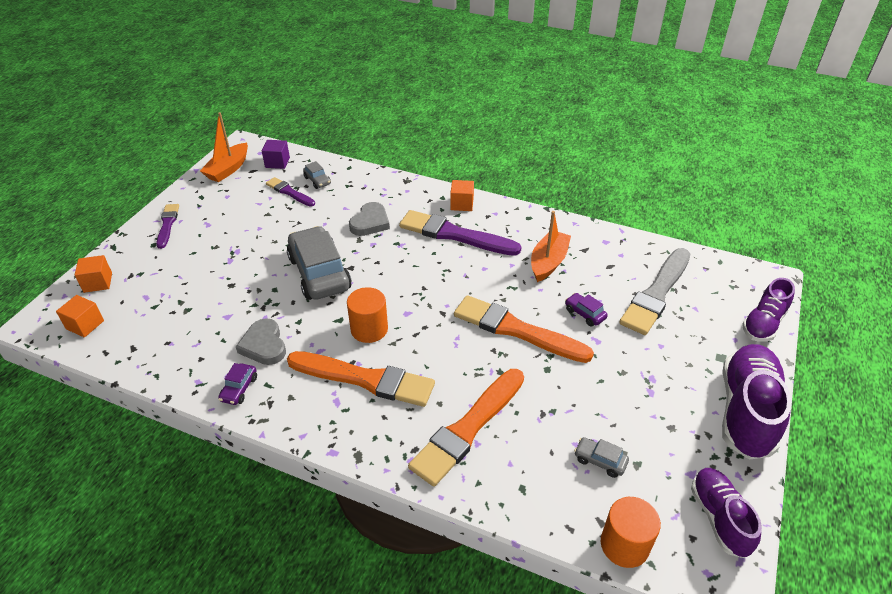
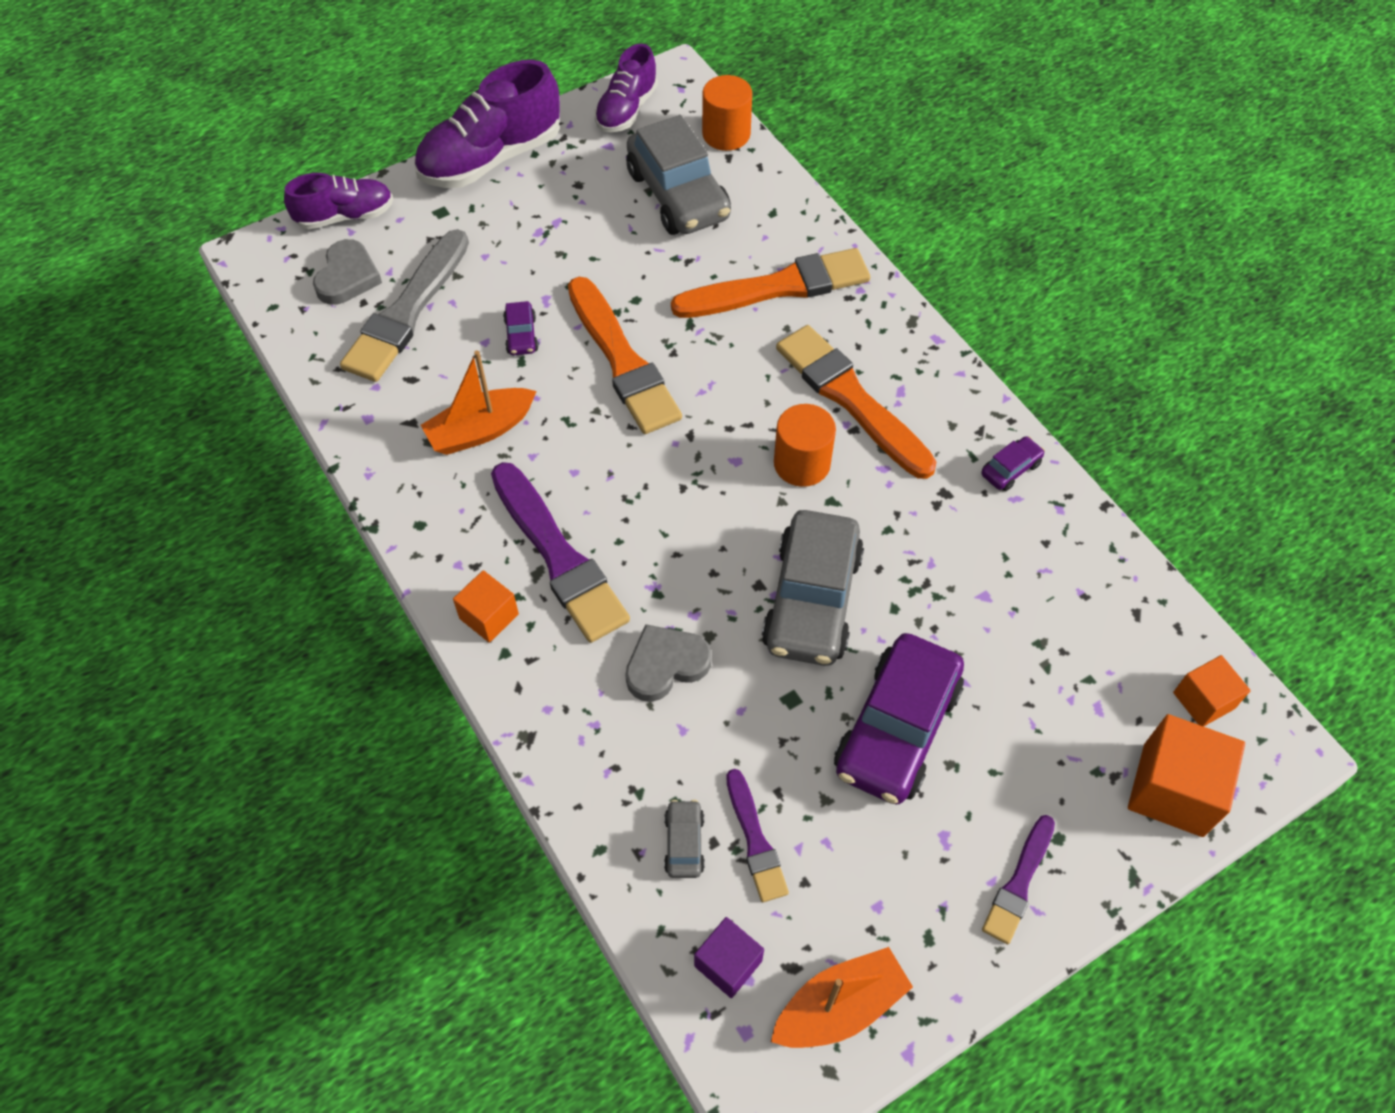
camera: 145 degrees left, 15 degrees up
(98, 282) = (1173, 789): orange cube -> orange cube, size x1.67
(247, 247) = (896, 729): none -> purple car
(264, 345) = (953, 516): grey heart -> grey heart (347, 277)
(600, 461) = (678, 195): grey car -> grey car, size x2.32
(656, 294) = (407, 311): grey brush -> grey brush turned 135 degrees clockwise

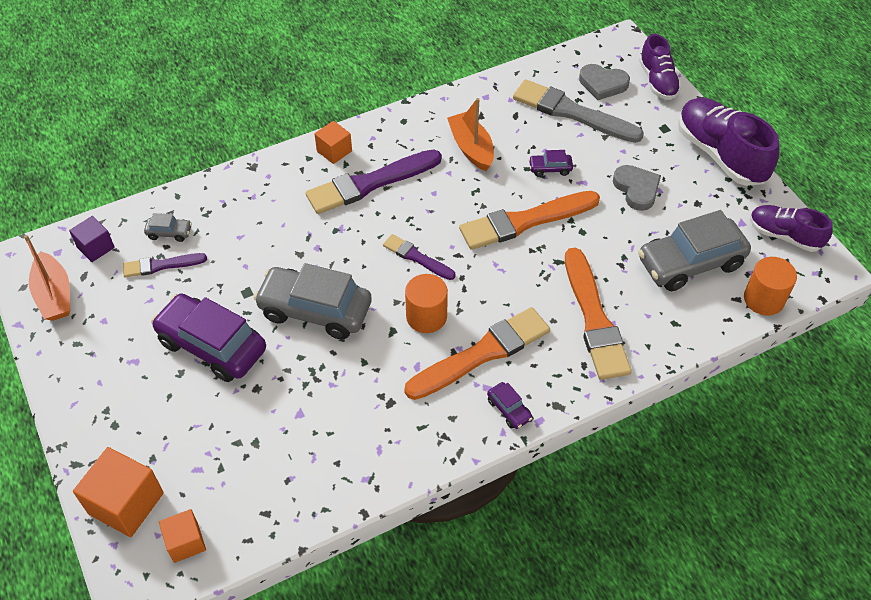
camera: 95 degrees right, 5 degrees down
(665, 665) = (284, 231): grey heart -> grey heart (636, 189)
(1010, 469) = (406, 451): purple car -> purple car (509, 409)
(1019, 883) = (93, 396): purple brush -> purple brush (417, 257)

